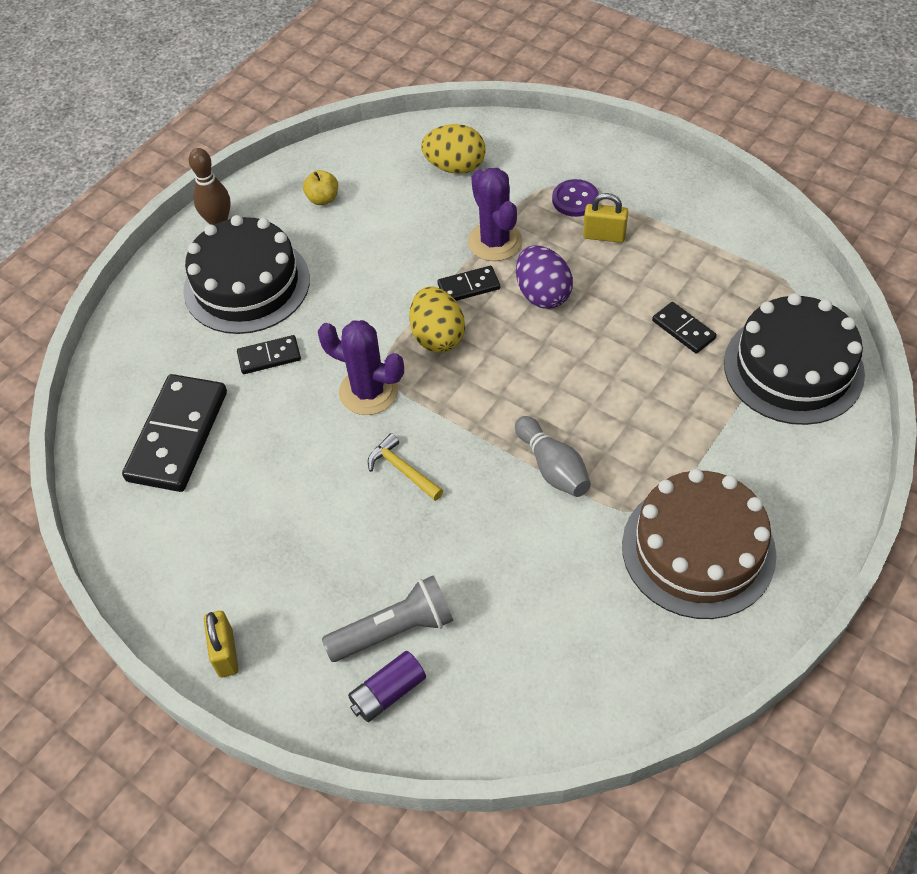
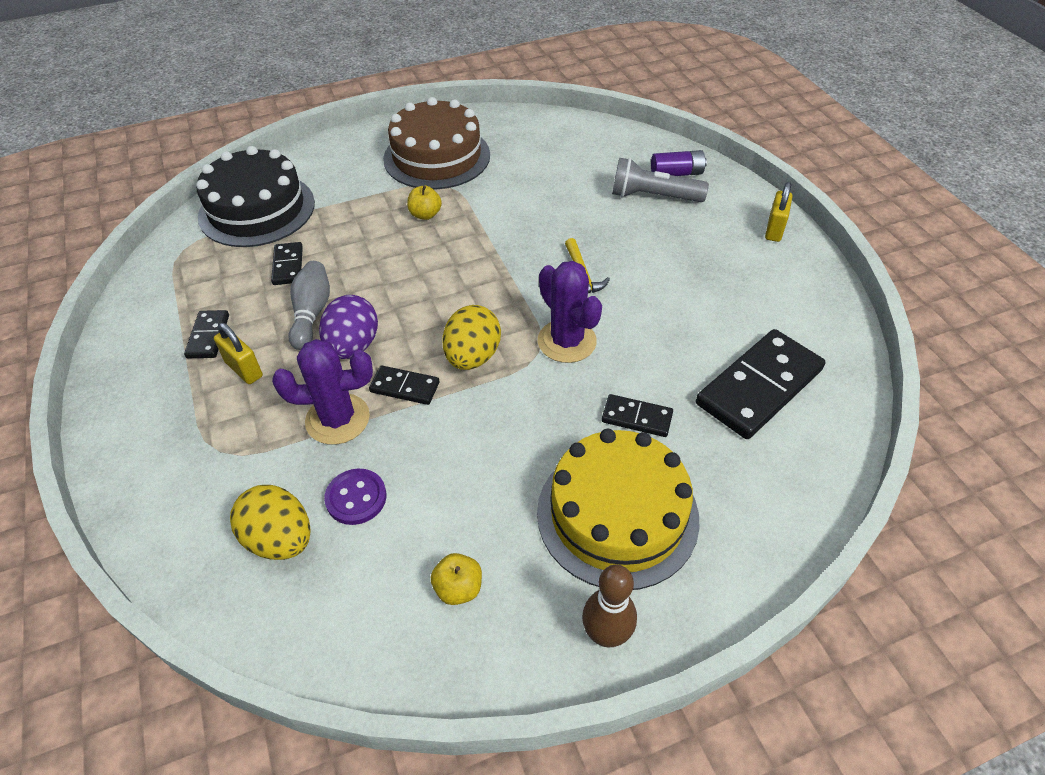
camera: 150 degrees left, 5 degrees down
(247, 284) = (617, 514): black cake -> yellow cake
(495, 242) = (337, 419): purple cactus -> purple cactus turned 75 degrees clockwise
(552, 467) = (476, 229): grey bowling pin -> grey bowling pin (311, 313)
(575, 200) = (220, 421): purple button -> purple button (356, 498)
(622, 456) = (425, 215): none -> yellow apple
(664, 242) = (208, 336): none -> black domino

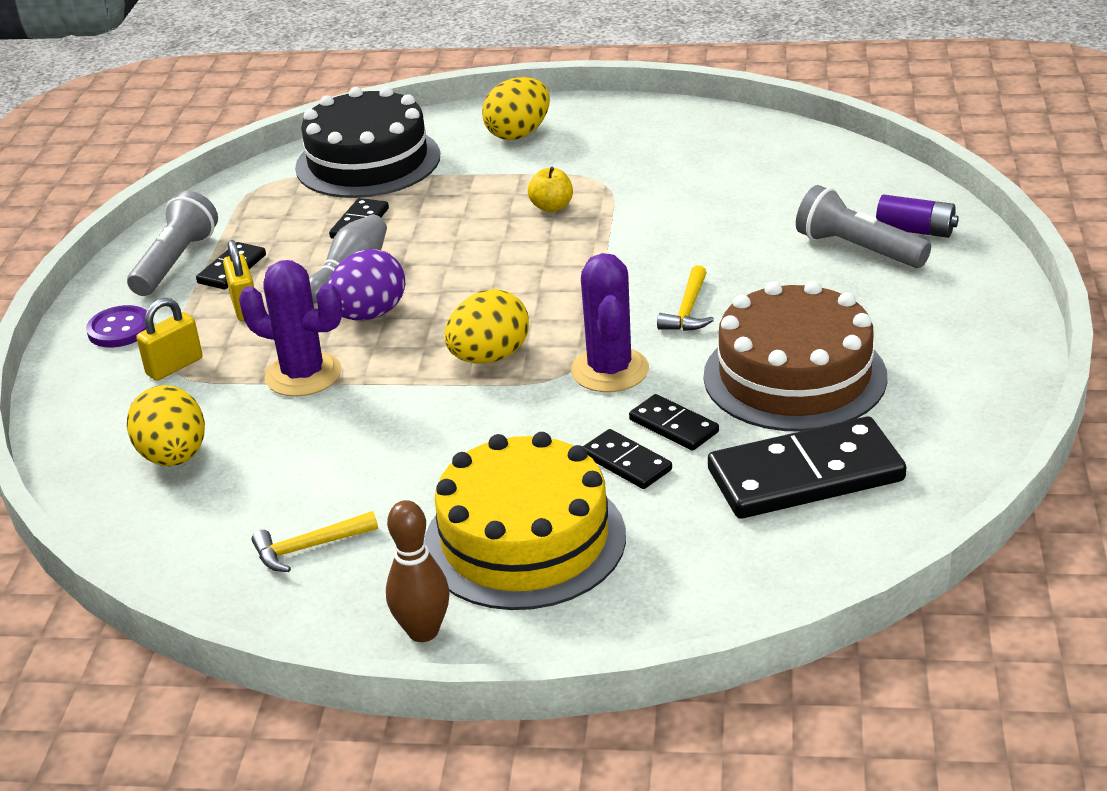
camera: 30 degrees right, 15 degrees down
(153, 343) = (176, 262): none -> grey flashlight
(356, 498) = (269, 445): purple button -> purple button (120, 329)
(357, 159) = (518, 134): none -> yellow egg
(405, 387) = (394, 365): black domino -> black domino (674, 426)
(437, 157) = (616, 149): brown cake -> brown cake (794, 376)
(458, 588) = (309, 548): yellow apple -> yellow hammer
(774, 229) = (993, 322): yellow padlock -> yellow padlock (174, 366)

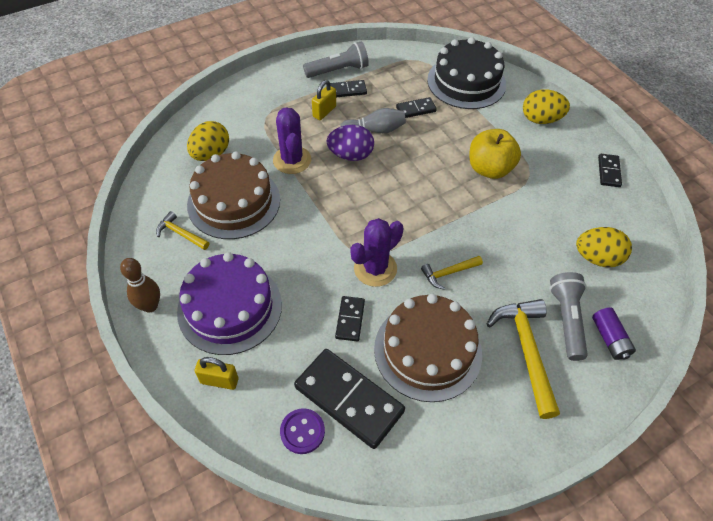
camera: 50 degrees right, 20 degrees up
(120, 329) = (280, 84): purple button -> purple button (302, 431)
(174, 366) = (268, 116): yellow padlock -> yellow padlock (219, 381)
(313, 466) = (234, 202): none -> brown cake
(489, 357) = (351, 216): yellow egg -> yellow egg (597, 258)
(525, 540) = (230, 308): yellow cake -> purple cake
(552, 207) = (489, 169): yellow apple -> yellow apple, size x1.92
(626, 462) = (309, 316): black domino -> black domino (609, 172)
(873, 298) = (526, 351): none -> yellow hammer

